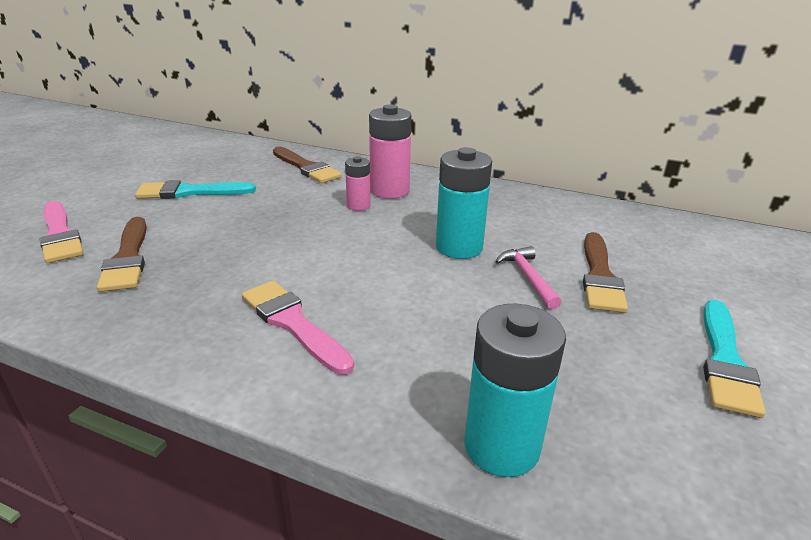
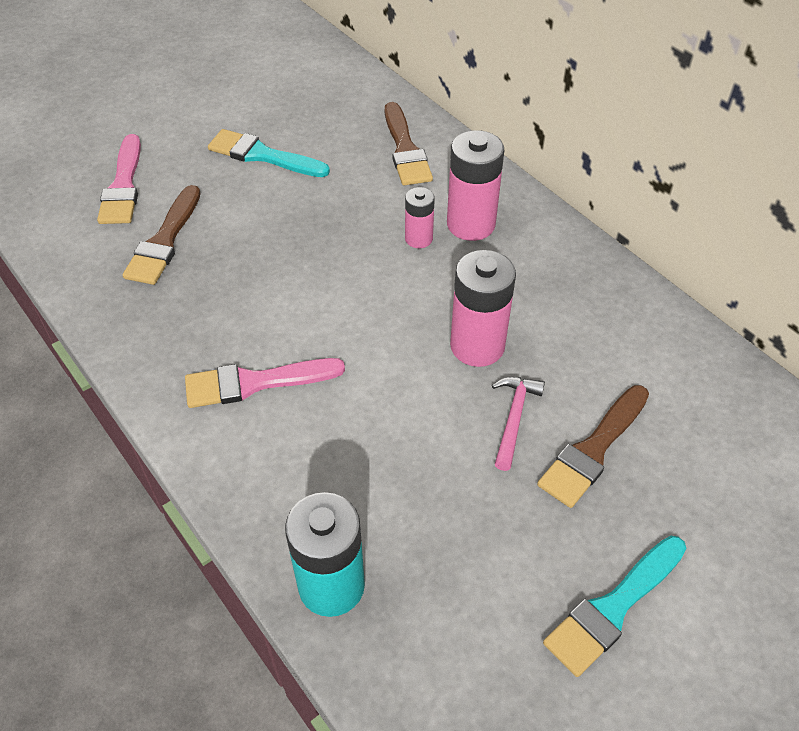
camera: 30 degrees right, 20 degrees up
(293, 323) = (255, 383): pink brush -> pink brush turned 90 degrees counterclockwise
(459, 247) = (477, 346): turquoise battery -> pink battery

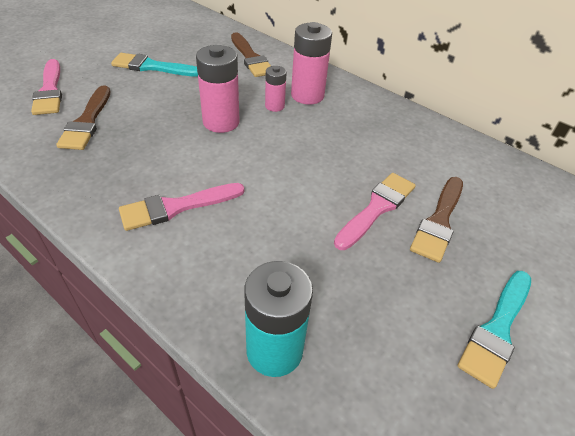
camera: 15 degrees left, 5 degrees down
(477, 346) = (335, 165): pink battery -> pink battery (221, 122)
(514, 418) = (377, 208): pink hammer -> pink brush

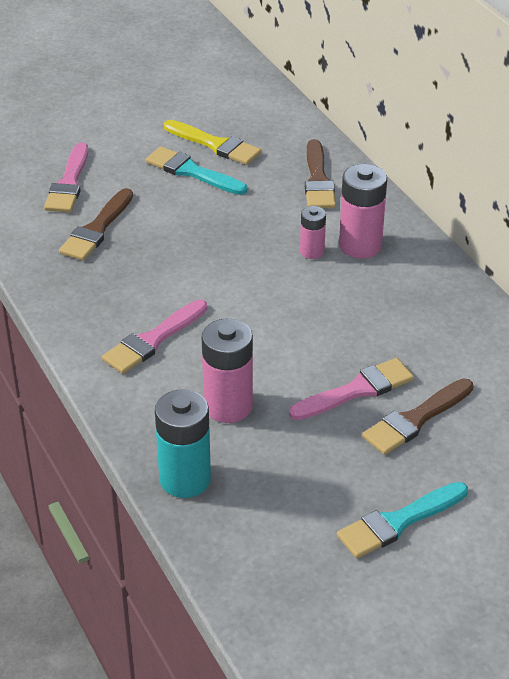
camera: 25 degrees right, 5 degrees down
(163, 47) = (215, 145): none -> yellow brush
(176, 207) = (153, 340): pink brush -> pink brush turned 45 degrees counterclockwise
(221, 122) = (239, 259): pink battery -> pink battery (228, 406)

